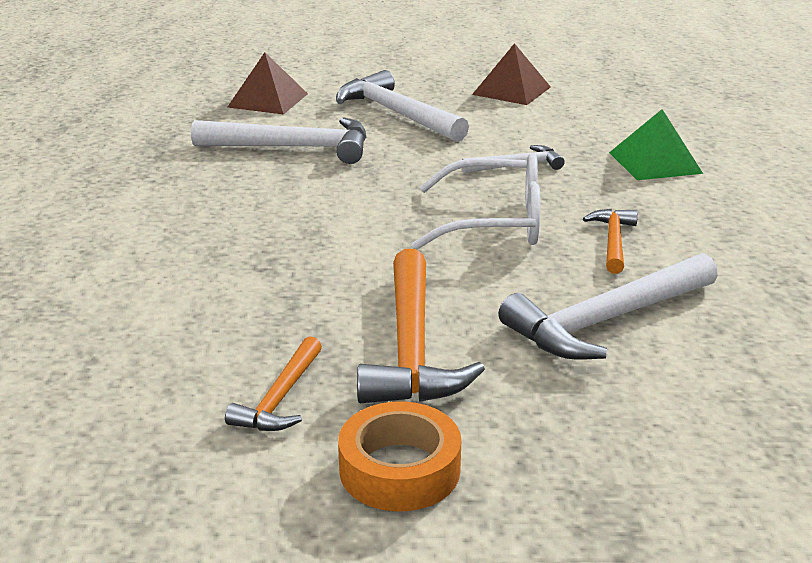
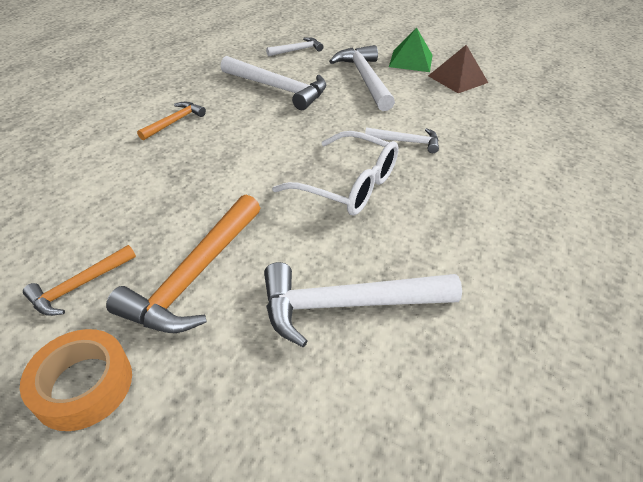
camera: 25 degrees right, 15 degrees up
(268, 100) = (297, 50): brown pyramid -> white hammer
(613, 241) = (417, 230): orange hammer -> orange hammer (174, 122)
(654, 162) = (511, 168): green pyramid -> green pyramid (411, 60)

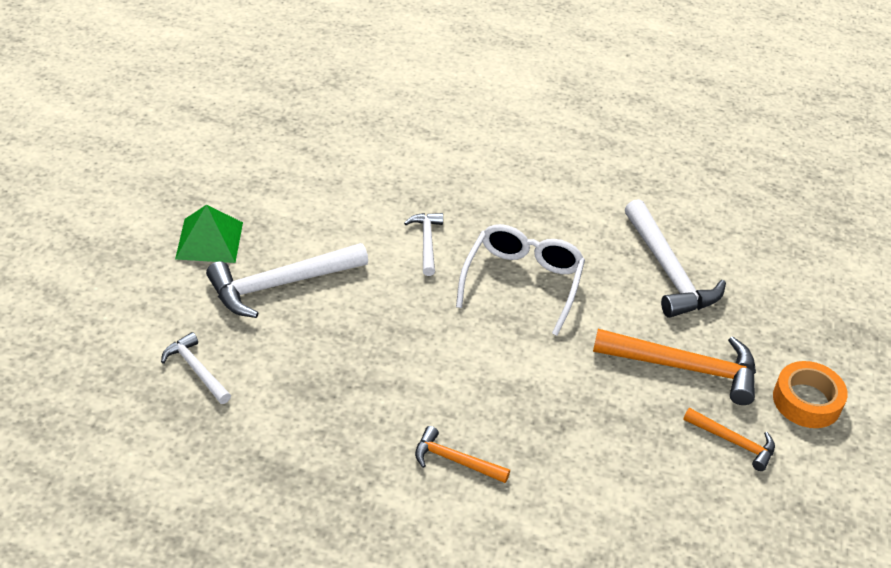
camera: 105 degrees left, 0 degrees up
(278, 88) = (332, 371): white hammer -> none
(457, 79) = (258, 197): brown pyramid -> none

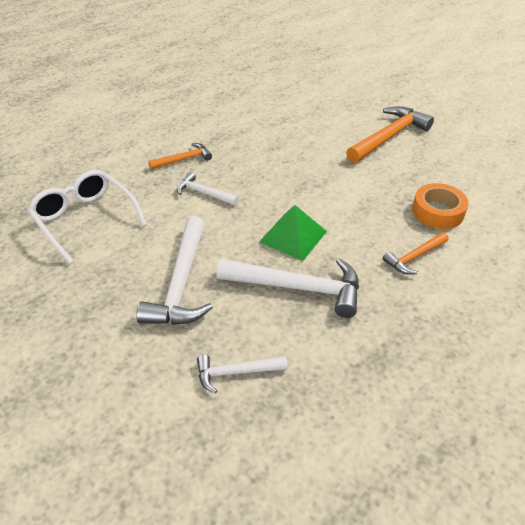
camera: 55 degrees left, 0 degrees up
(209, 240) = (93, 308): green pyramid -> green pyramid (293, 236)
(522, 282) = (275, 167): white glasses -> white glasses (85, 220)
(668, 271) = (310, 112): white hammer -> white hammer (298, 287)
(733, 442) = (454, 143): orange hammer -> orange hammer (183, 159)
(806, 401) = (437, 109): orange tape -> orange tape (437, 212)

